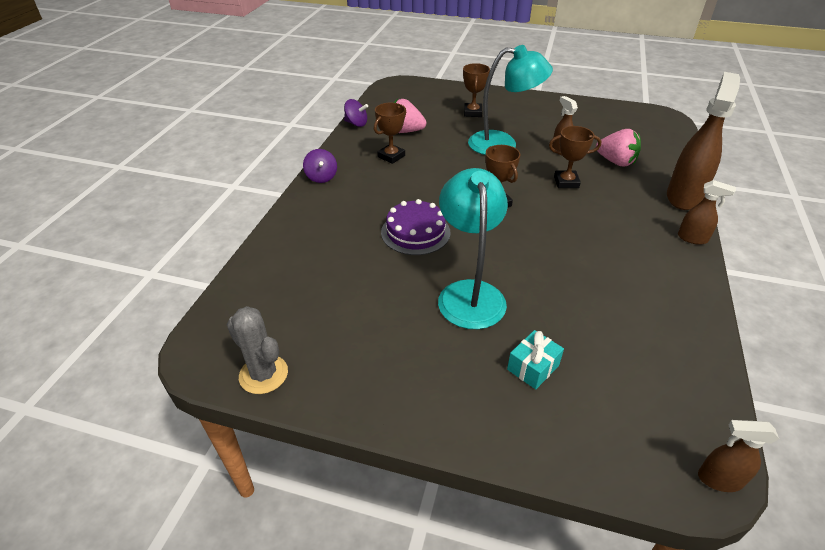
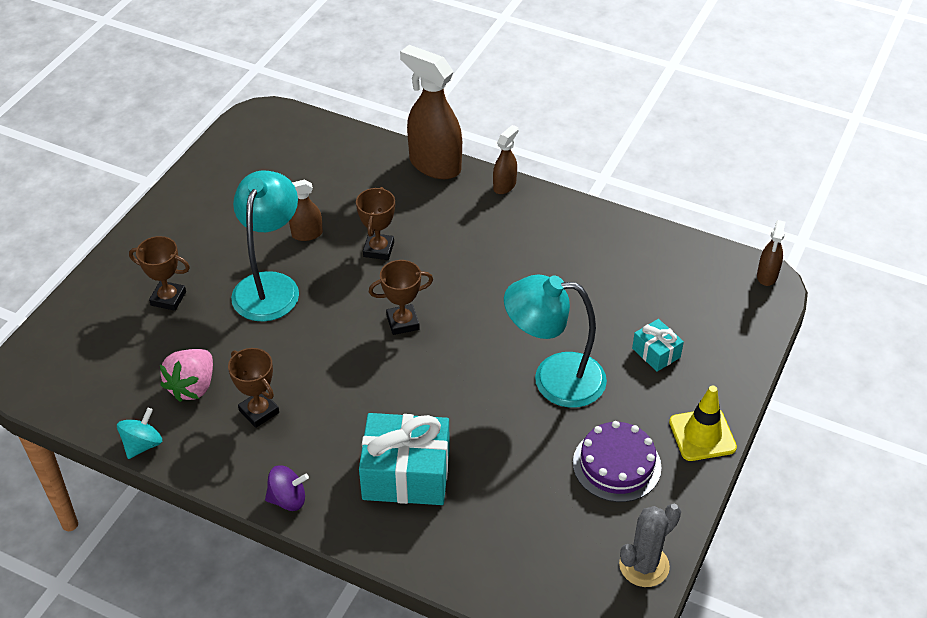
camera: 80 degrees left, 5 degrees up
(349, 223) = (406, 474): none -> turquoise gift
(356, 123) = (142, 445): purple spinning top -> turquoise spinning top
(415, 232) = (441, 409): purple cake -> purple cake (616, 465)
(431, 415) = (702, 435): none -> yellow traffic cone
(616, 162) = (349, 194): pink strawberry -> none

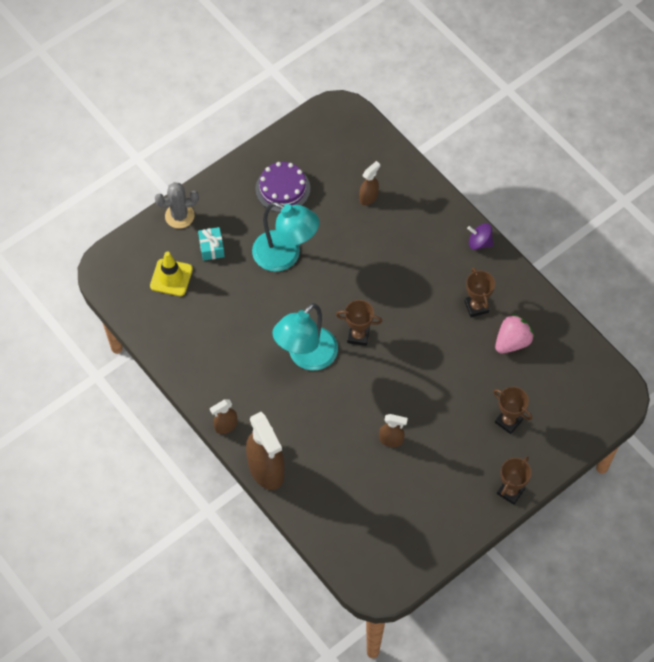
camera: 155 degrees left, 15 degrees up
(142, 445) = (554, 312): turquoise spinning top -> none
(270, 285) = (434, 403): turquoise lamp -> turquoise lamp (306, 357)
(378, 249) = (346, 404): brown trophy -> brown trophy (510, 491)
(406, 474) = (405, 231): turquoise gift -> none
(644, 565) = (304, 131): grey cactus -> grey cactus (179, 216)
(702, 435) = (222, 186): yellow traffic cone -> yellow traffic cone (171, 277)
(767, 276) = (100, 273): brown spray bottle -> brown spray bottle (368, 197)

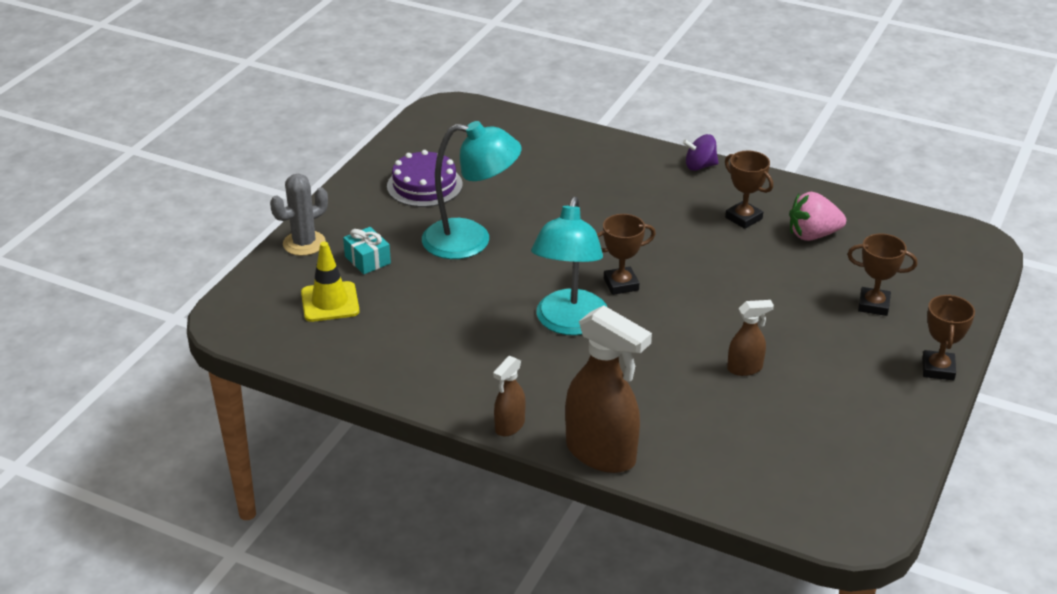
camera: 25 degrees left, 25 degrees down
(368, 197) = (537, 165): brown spray bottle -> none
(512, 342) = (813, 235): pink strawberry -> pink strawberry turned 120 degrees counterclockwise

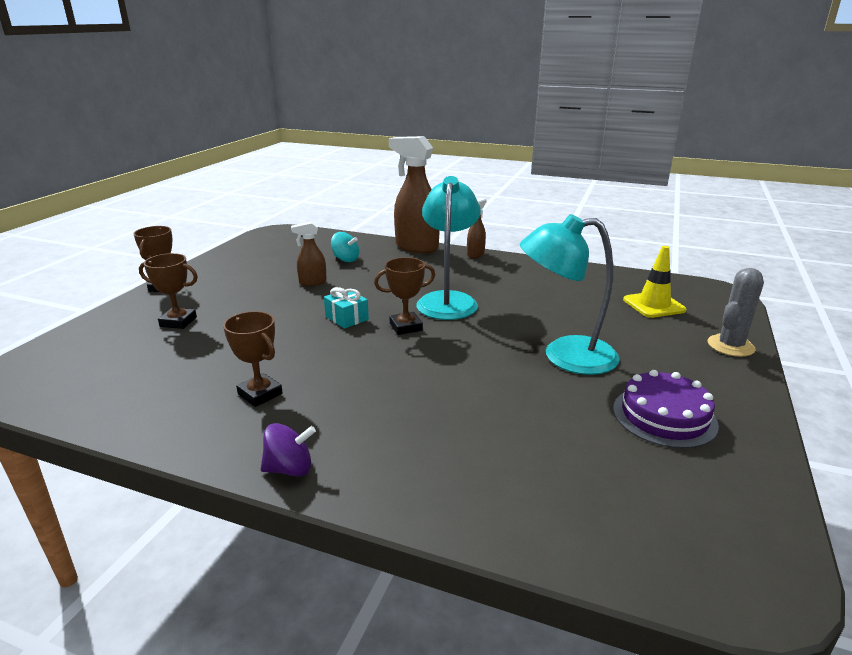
camera: 175 degrees right, 10 degrees down
(367, 260) = (653, 335): turquoise gift -> turquoise gift (347, 318)
(711, 423) = (345, 259): none -> turquoise spinning top
(813, 235) = (189, 379): pink strawberry -> none

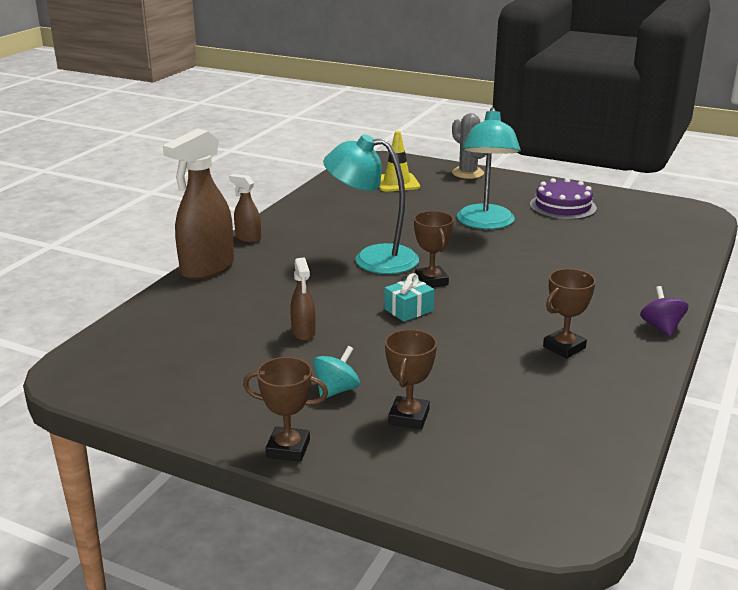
camera: 85 degrees left, 0 degrees up
(345, 259) = (230, 313): turquoise spinning top -> turquoise spinning top (336, 390)

